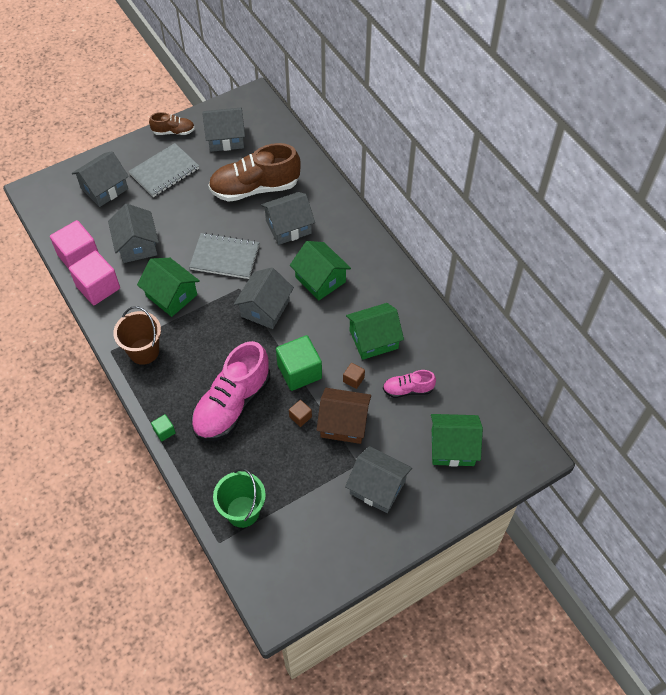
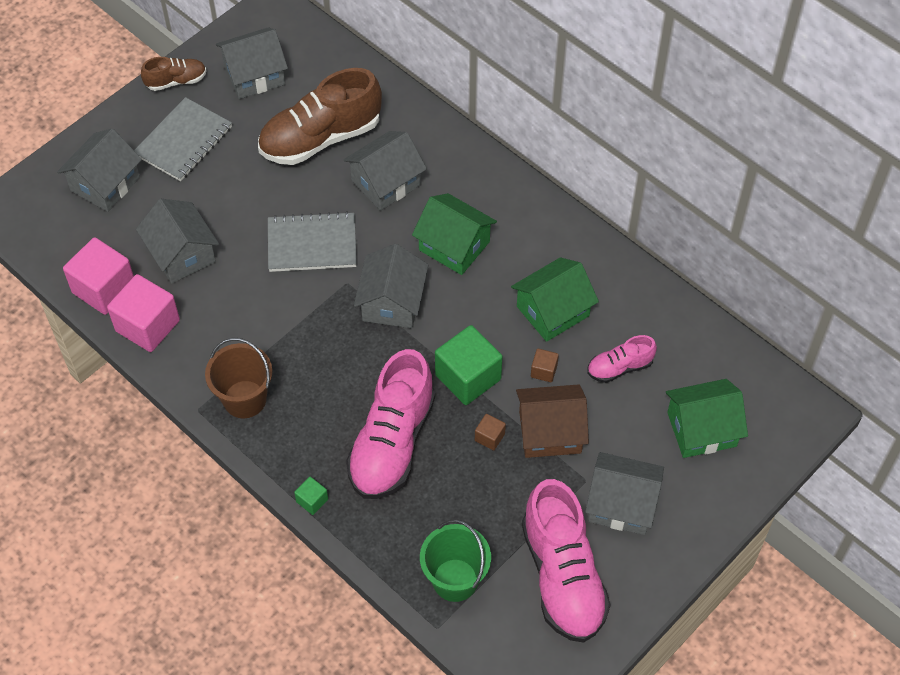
camera: 15 degrees left, 0 degrees up
(171, 295) = (256, 314): green house -> none
(319, 528) = (562, 576): none -> pink shoe

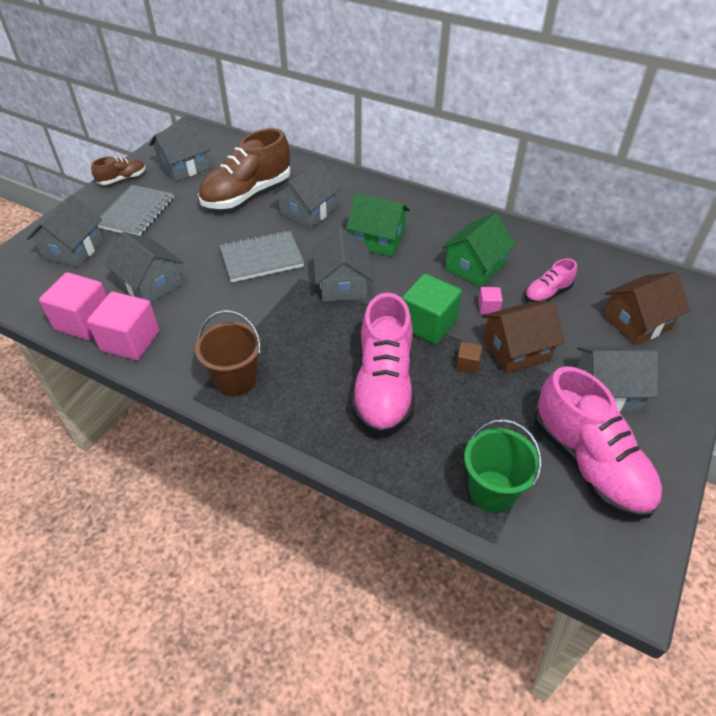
camera: 15 degrees left, 10 degrees down
(312, 500) = (326, 451): green cube -> none
(543, 371) = (488, 307): brown cube -> pink cube
(701, 429) = (636, 322): green house -> brown house

